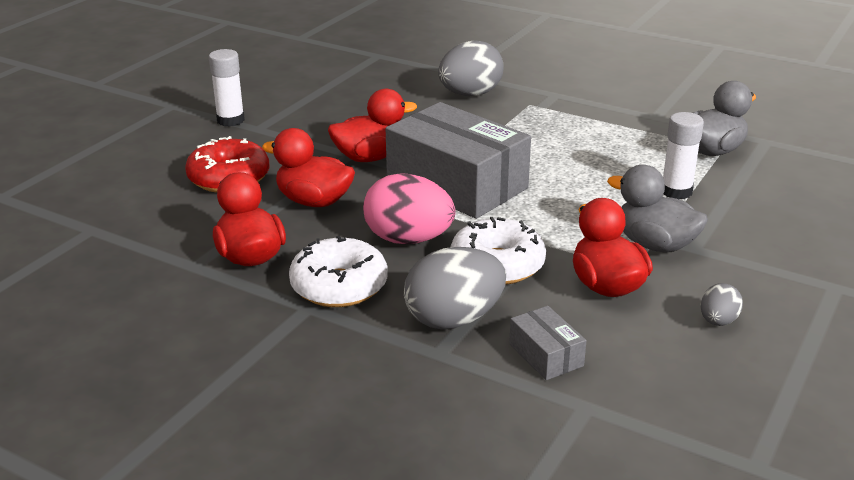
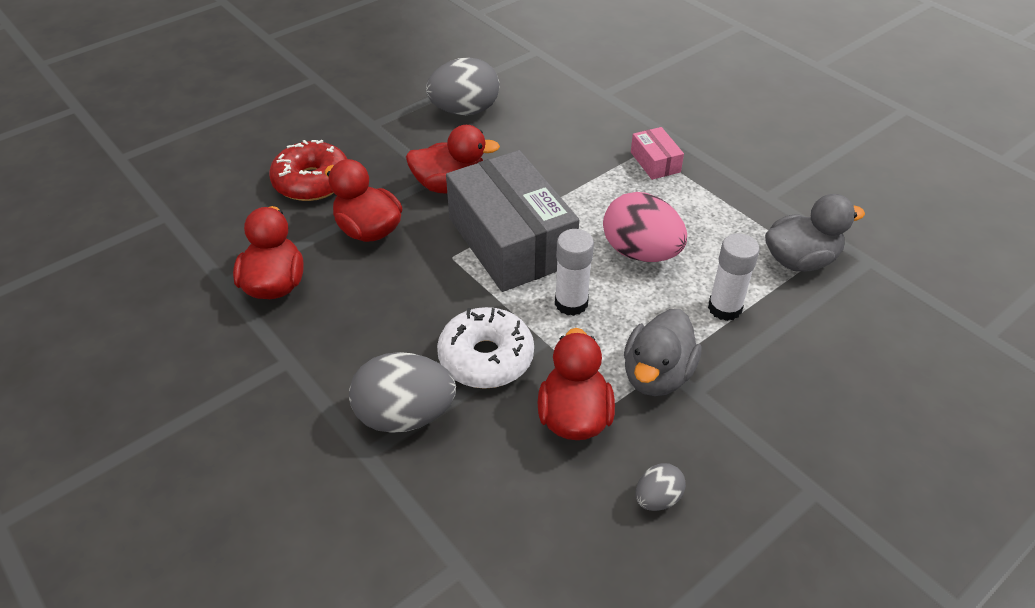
camera: 20 degrees right, 15 degrees up
(230, 120) = (354, 108): white glue stick -> white glue stick (571, 303)
(339, 286) = (329, 343): white donut -> none
(408, 239) = (423, 302): pink egg -> pink egg (640, 252)
(470, 94) = (594, 123): grey egg -> grey egg (464, 111)
(543, 111) = (655, 162): none -> pink box
(546, 355) = (462, 488): grey box -> none
(655, 244) = (657, 375): grey duck -> grey duck turned 120 degrees counterclockwise

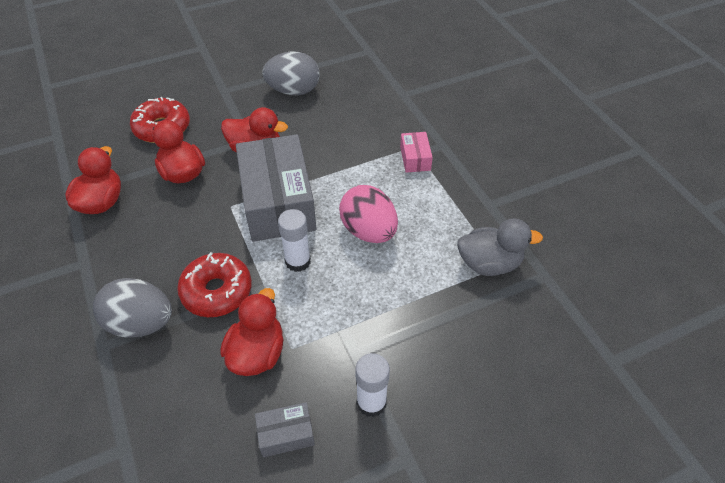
camera: 15 degrees right, 5 degrees up
(486, 358) = (217, 291): white donut -> red donut
(657, 375) = (333, 334): grey duck -> none
(657, 498) = (286, 434): grey egg -> grey box
(724, 308) = (410, 291): white glue stick -> white glue stick (371, 402)

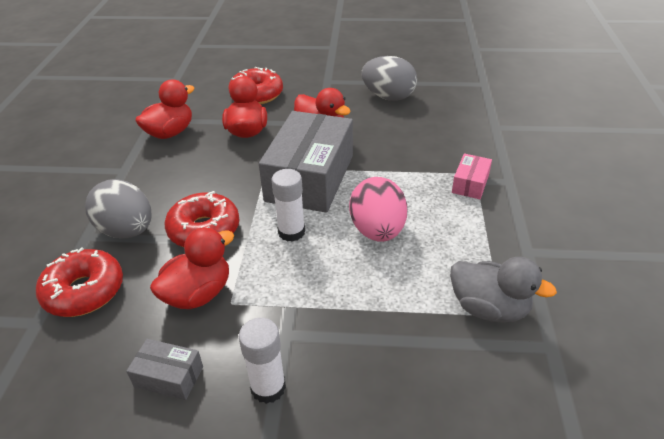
camera: 30 degrees right, 10 degrees down
(147, 399) = (84, 291): none -> red donut

